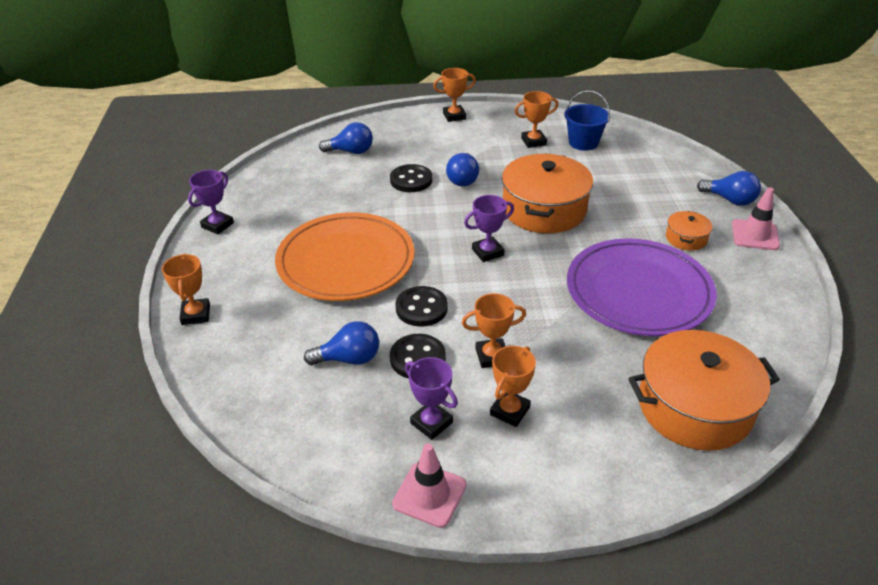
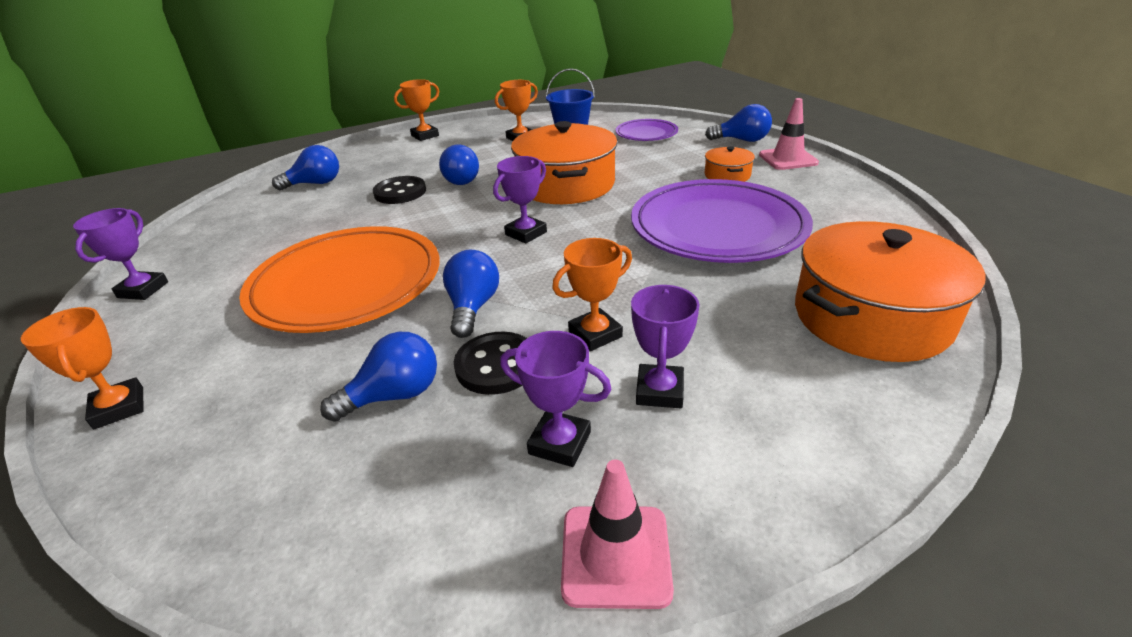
camera: 20 degrees left, 5 degrees down
(421, 308) = (473, 307): black button -> blue light bulb
(510, 411) = (659, 391): orange trophy -> purple trophy
(647, 167) = (646, 134): none -> purple plate

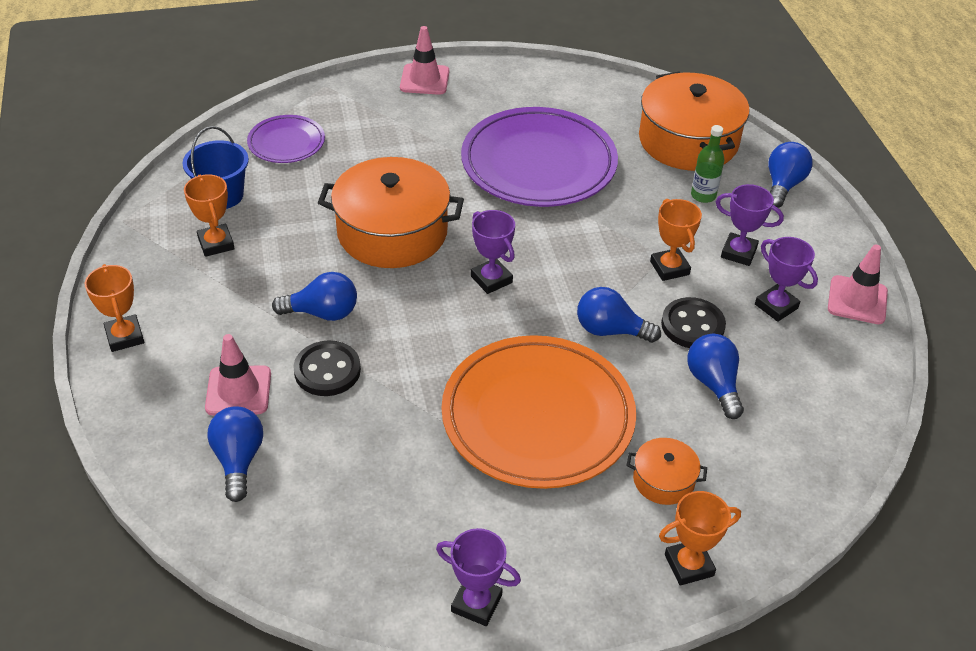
camera: 80 degrees left, 10 degrees up
(379, 171) = (238, 391): none -> pink traffic cone
(560, 443) = (776, 306): purple trophy -> purple trophy turned 75 degrees counterclockwise
(727, 175) = (438, 125): orange pot -> orange pot (663, 480)
(742, 140) = (358, 88): blue light bulb -> blue light bulb (783, 185)
(761, 344) = (703, 195): none -> green bottle

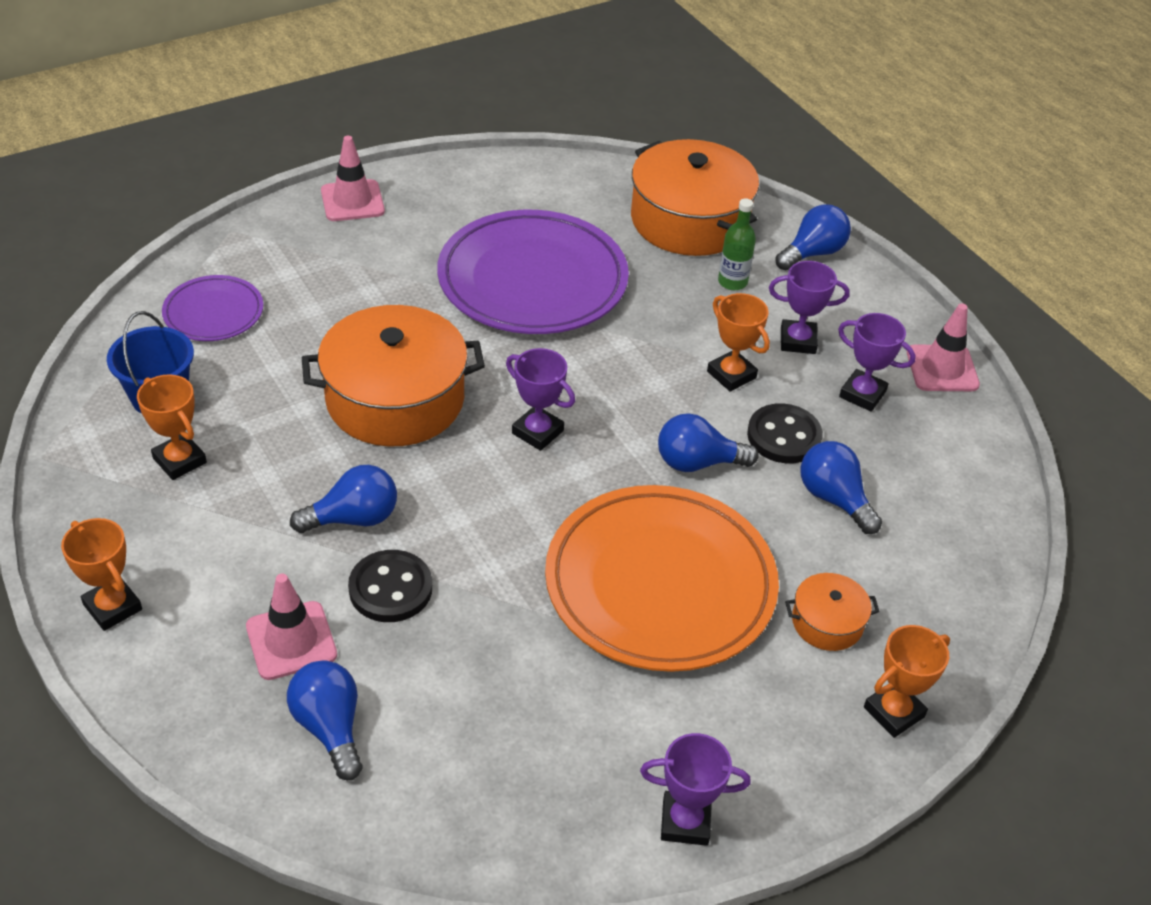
camera: 20 degrees left, 0 degrees up
(783, 185) = (812, 253): blue light bulb -> blue light bulb turned 45 degrees clockwise

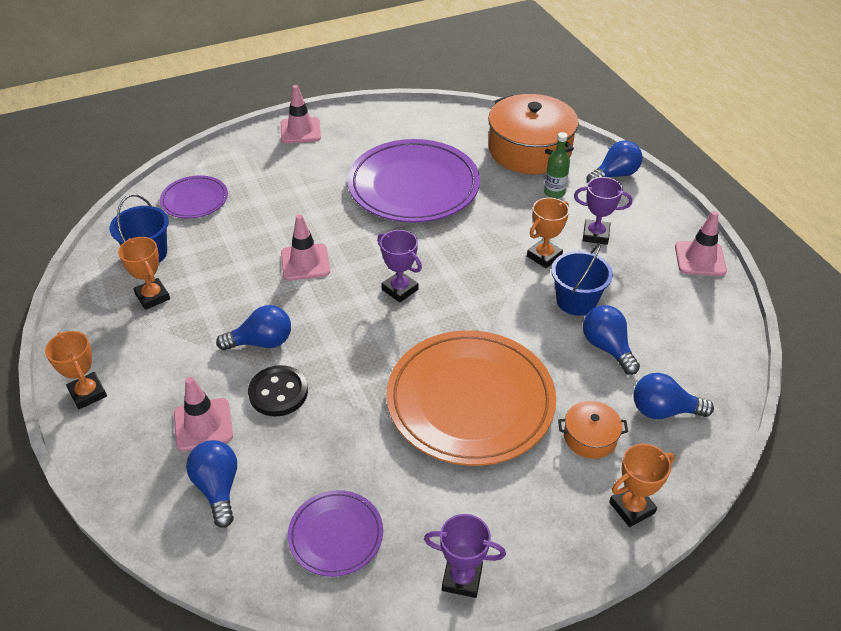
camera: 10 degrees right, 0 degrees up
(395, 399) = (305, 262): orange pot -> pink traffic cone
(506, 779) = (336, 535): none -> purple plate
(697, 462) = (510, 316): blue light bulb -> blue light bulb (663, 410)
(731, 375) = (544, 256): orange trophy -> orange trophy turned 75 degrees clockwise
(784, 436) = (576, 301): black button -> blue bucket
(862, 394) = (638, 274): purple trophy -> none

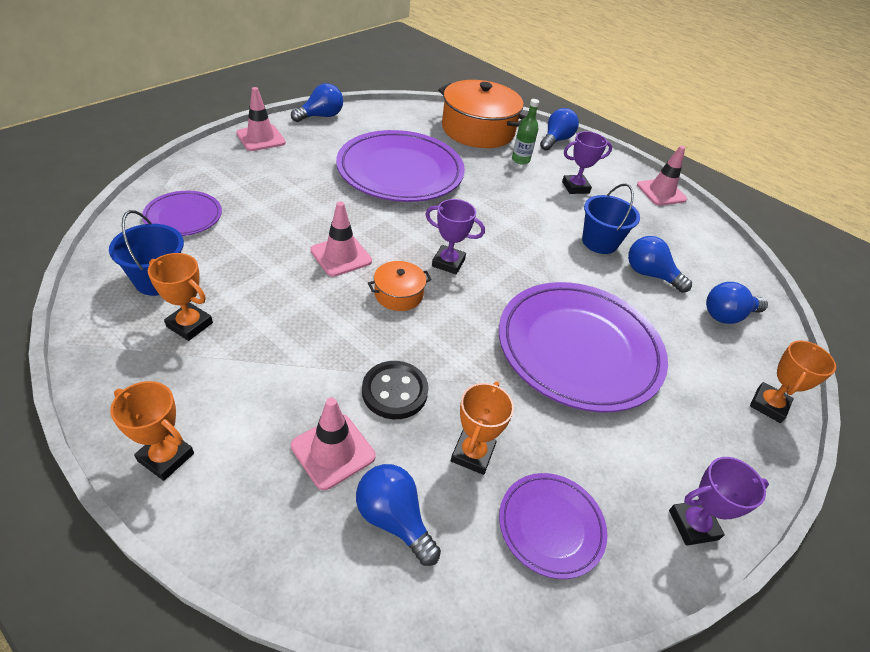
camera: 30 degrees left, 0 degrees up
(262, 342) = (344, 344): blue light bulb -> blue light bulb (321, 116)
(470, 401) = (578, 349): orange plate -> purple plate
(544, 256) = (549, 211): orange trophy -> orange trophy (472, 454)
(590, 437) = (693, 353): orange pot -> orange pot (398, 294)

